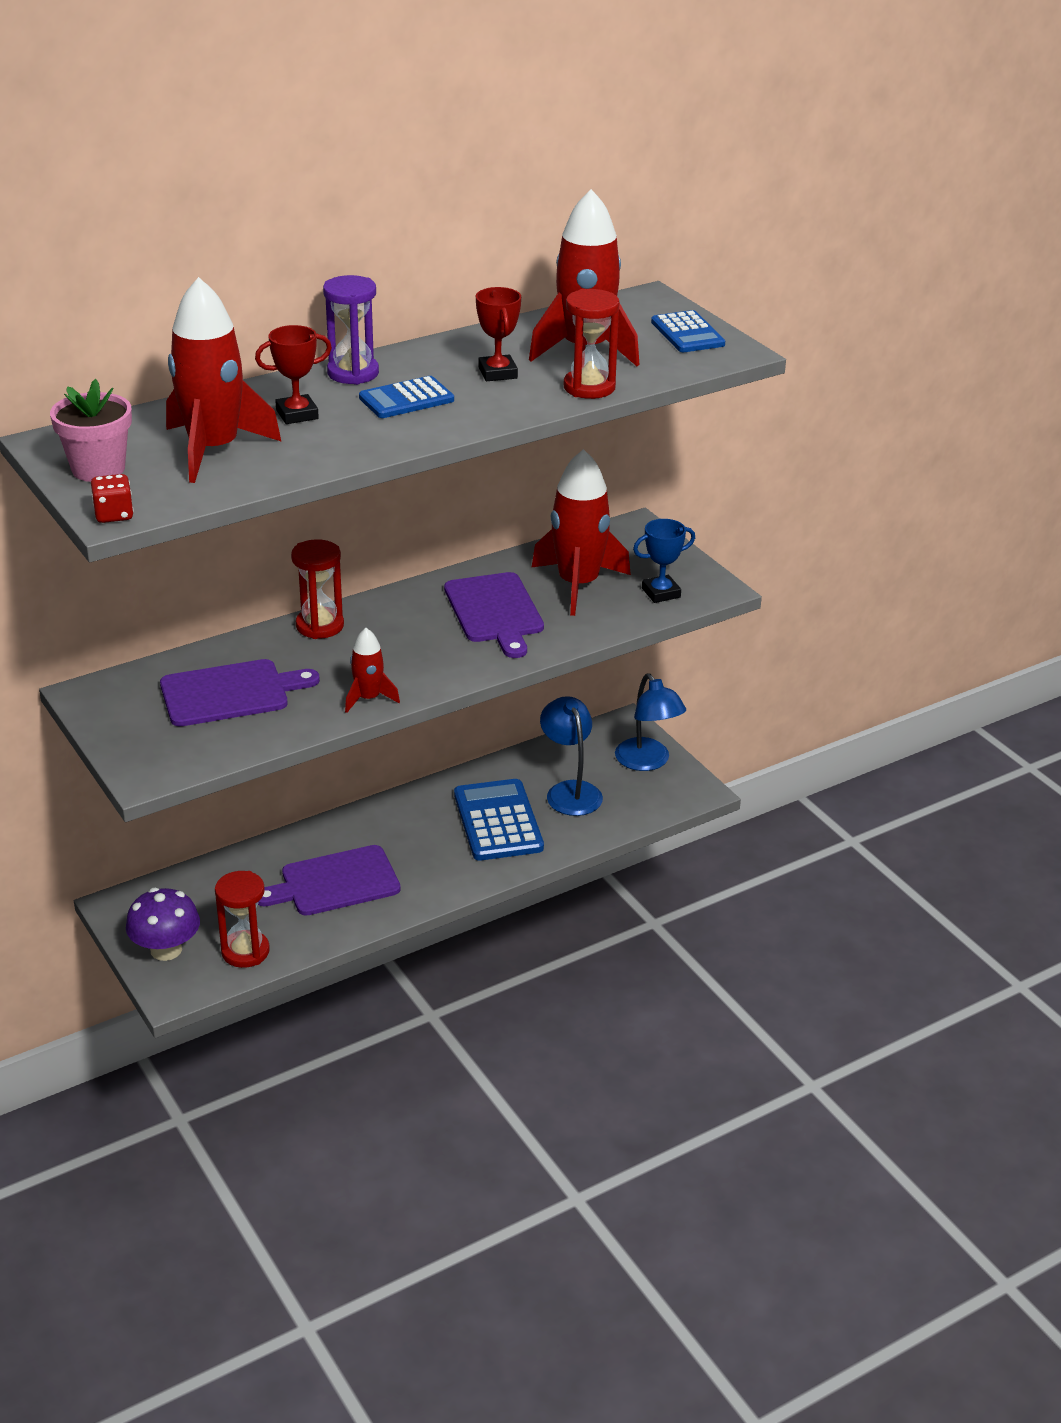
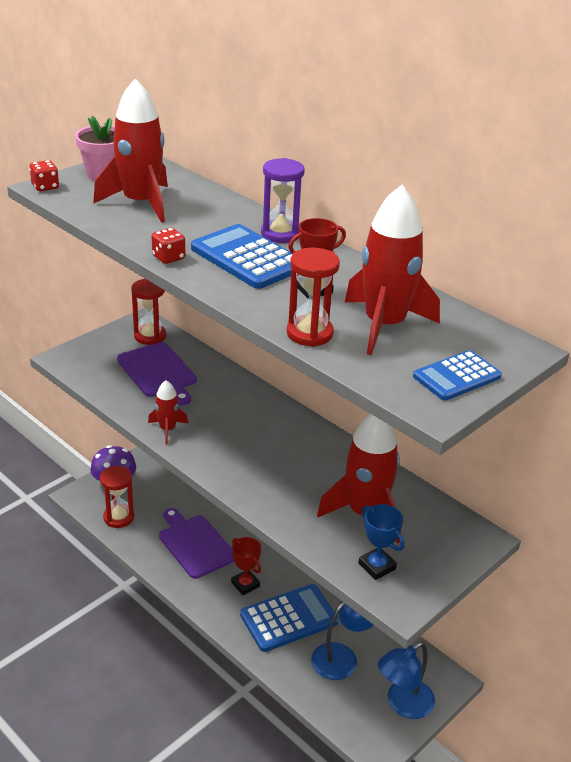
camera: 75 degrees right, 0 degrees up
(297, 414) = (204, 223): red trophy -> red trophy (245, 584)
(320, 626) = (250, 394): red hourglass -> red hourglass (150, 336)
(383, 445) = (168, 257): none -> red dice
(406, 399) = (247, 258): blue calculator -> blue calculator, size x1.60
(494, 611) = (304, 472): purple cutting board -> none

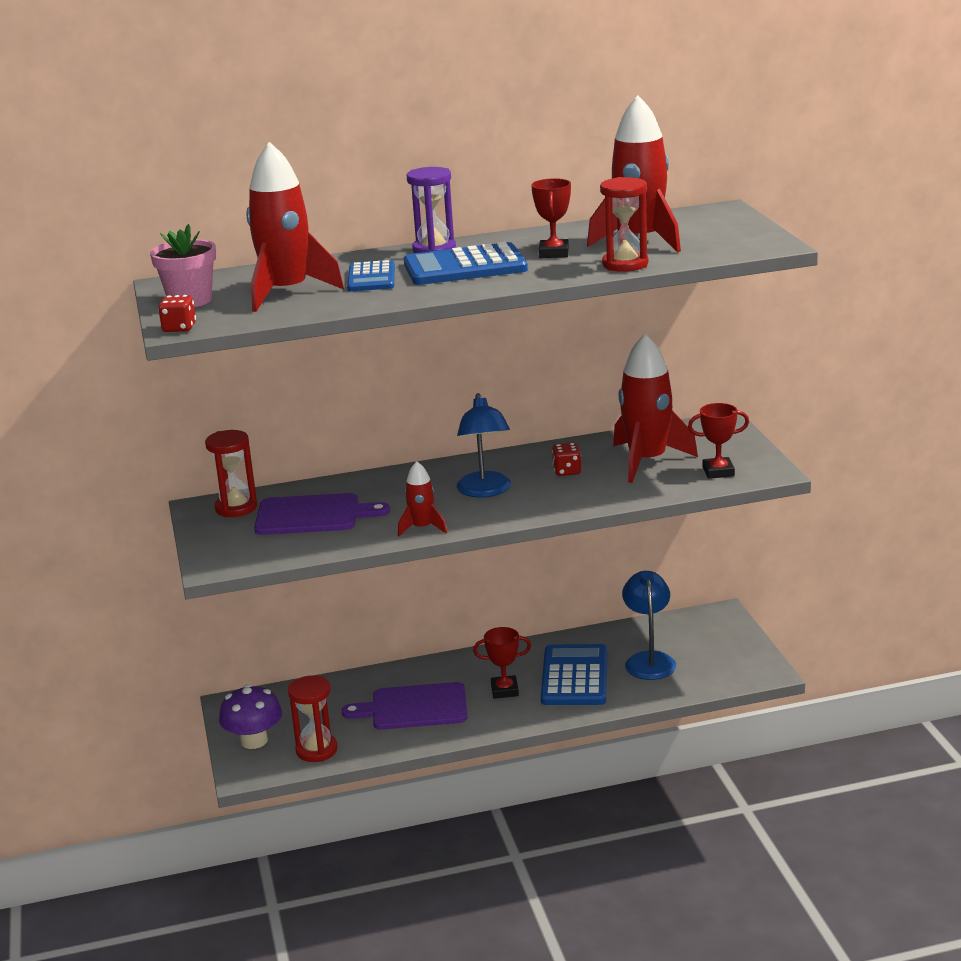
camera: 55 degrees left, 10 degrees down
(168, 257) = (423, 294): red dice -> red dice (567, 471)
(377, 566) = (718, 472): blue trophy -> red trophy
(403, 704) = (729, 644): blue lamp -> blue lamp (485, 491)
(457, 376) = (739, 232): blue calculator -> blue calculator (371, 278)

